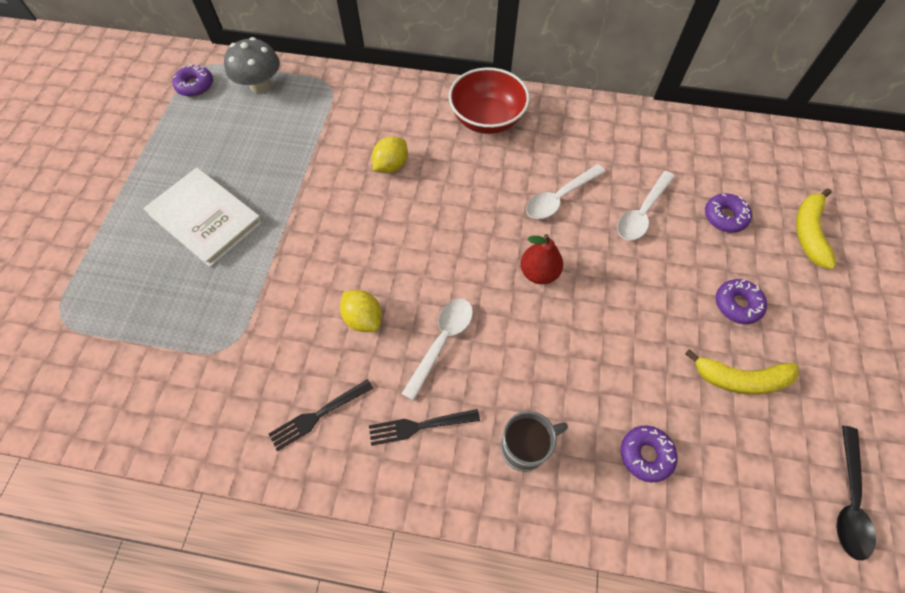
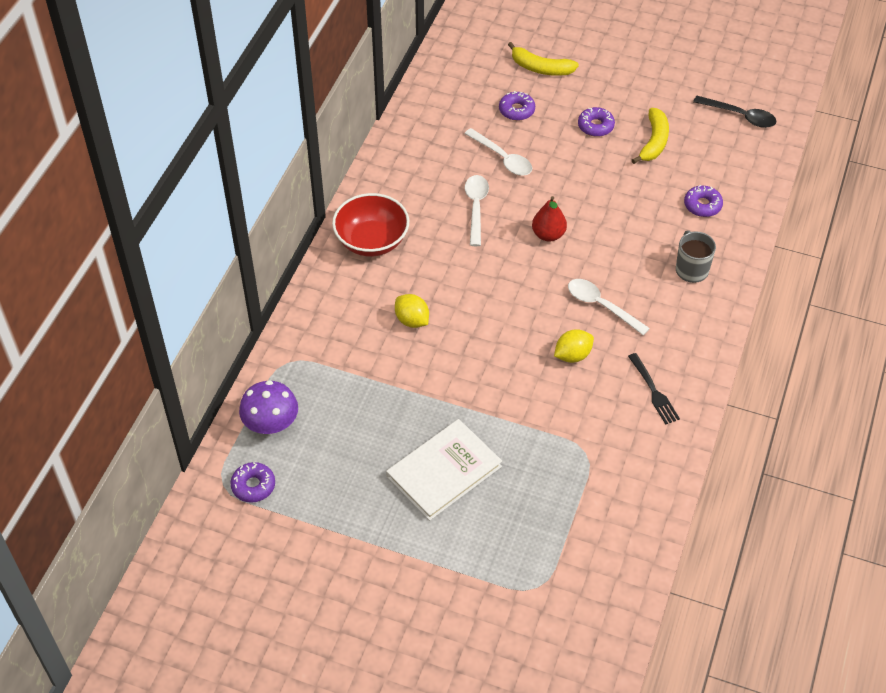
camera: 80 degrees left, 10 degrees down
(260, 85) = (271, 424): grey mushroom -> purple mushroom
(420, 426) = (669, 328): black fork -> none
(559, 198) = (476, 207): white spoon -> white spoon turned 150 degrees counterclockwise

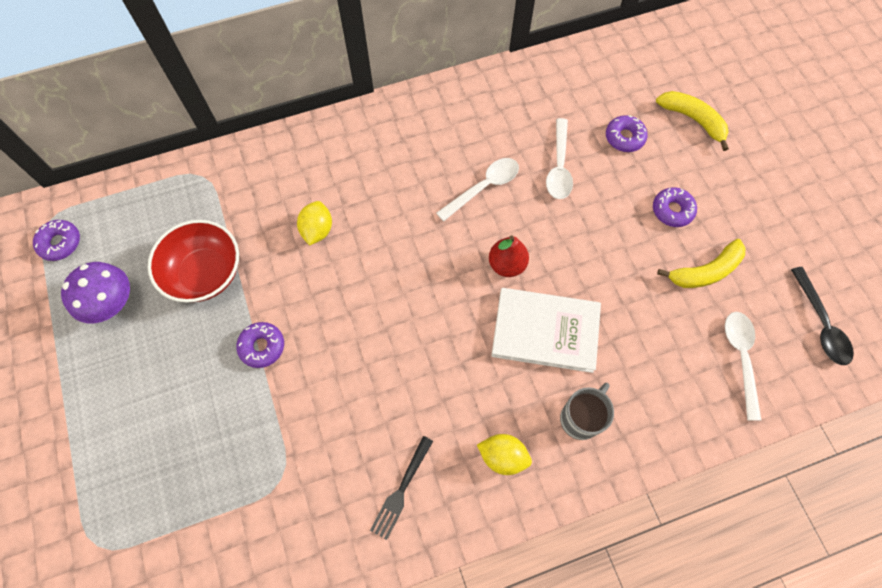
camera: 50 degrees right, 15 degrees up
(271, 424) = (130, 210): purple mushroom -> purple mushroom (111, 303)
(372, 241) = (376, 140): red bowl -> red bowl (205, 273)
(444, 471) = (173, 373): white book -> white book (545, 331)
(540, 68) = (693, 120): yellow banana -> yellow banana turned 150 degrees clockwise
(572, 355) = (385, 386): yellow lemon -> yellow lemon (503, 456)
(601, 305) = (464, 368): white spoon -> white spoon (740, 357)
(702, 205) = (671, 371): purple donut -> purple donut (262, 346)

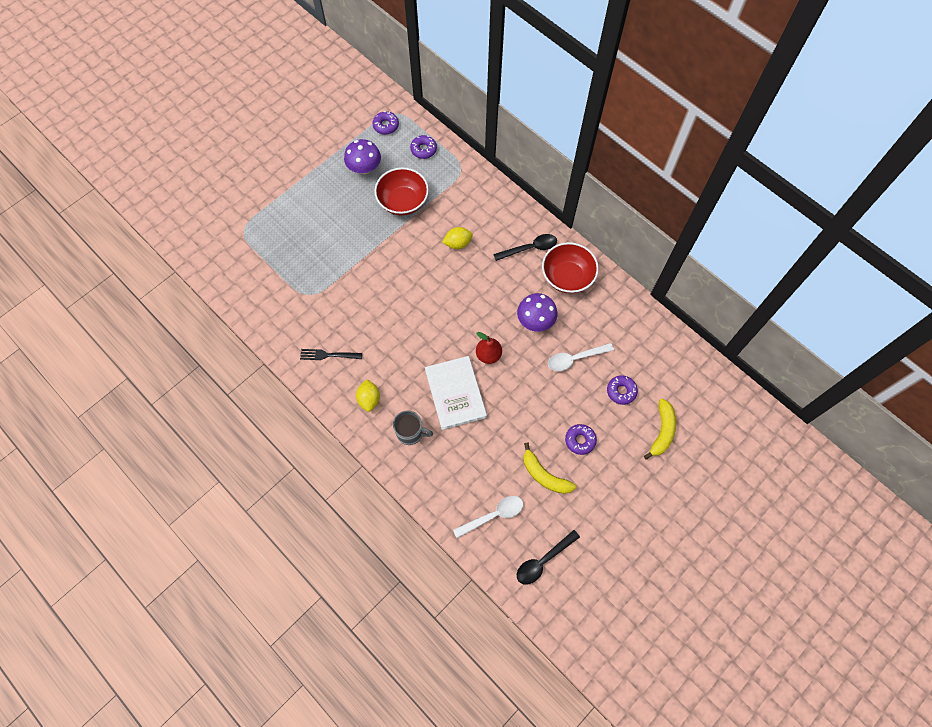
camera: 65 degrees right, 0 degrees up
(262, 346) = (375, 250): purple donut -> purple donut (423, 149)
(376, 147) = (530, 248): none -> black spoon
(441, 125) = (567, 277): none -> red bowl
(484, 187) = (535, 320): white spoon -> purple mushroom

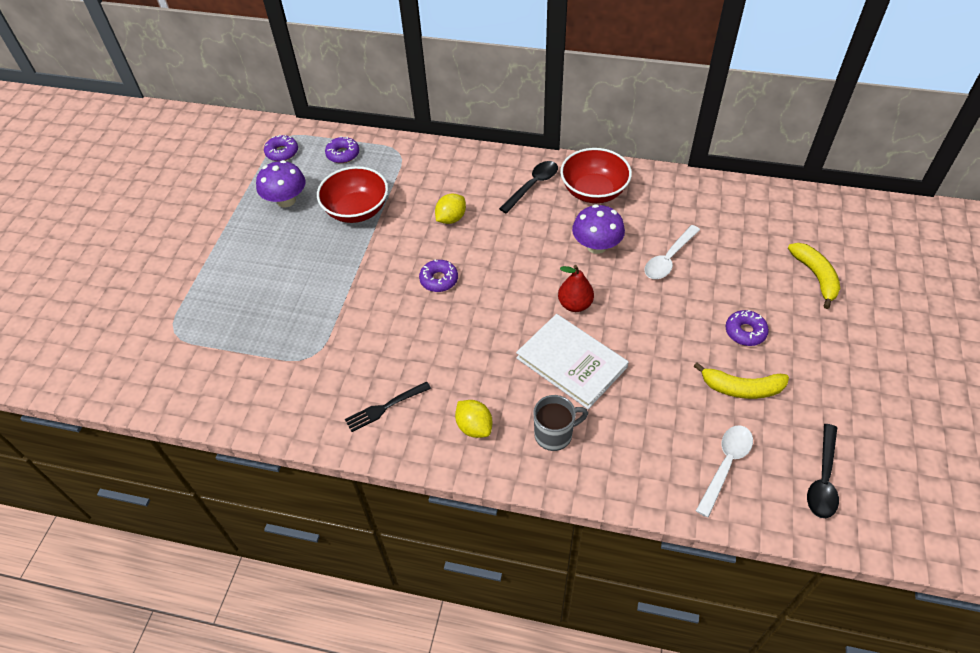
camera: 30 degrees left, 15 degrees down
(621, 391) = (742, 263): purple donut -> purple donut (439, 280)

